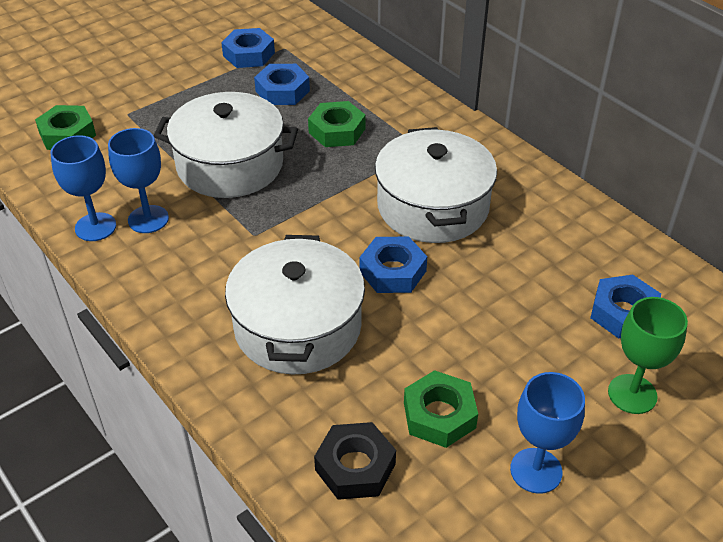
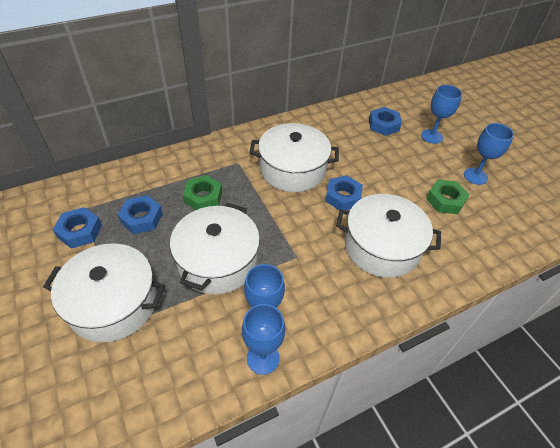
camera: 80 degrees left, 5 degrees up
(67, 134) = (126, 378): green nut -> none
(155, 103) = (113, 303): none -> white pot
(355, 467) = (479, 238): black nut -> none
(632, 394) = (432, 136): green goblet -> blue goblet

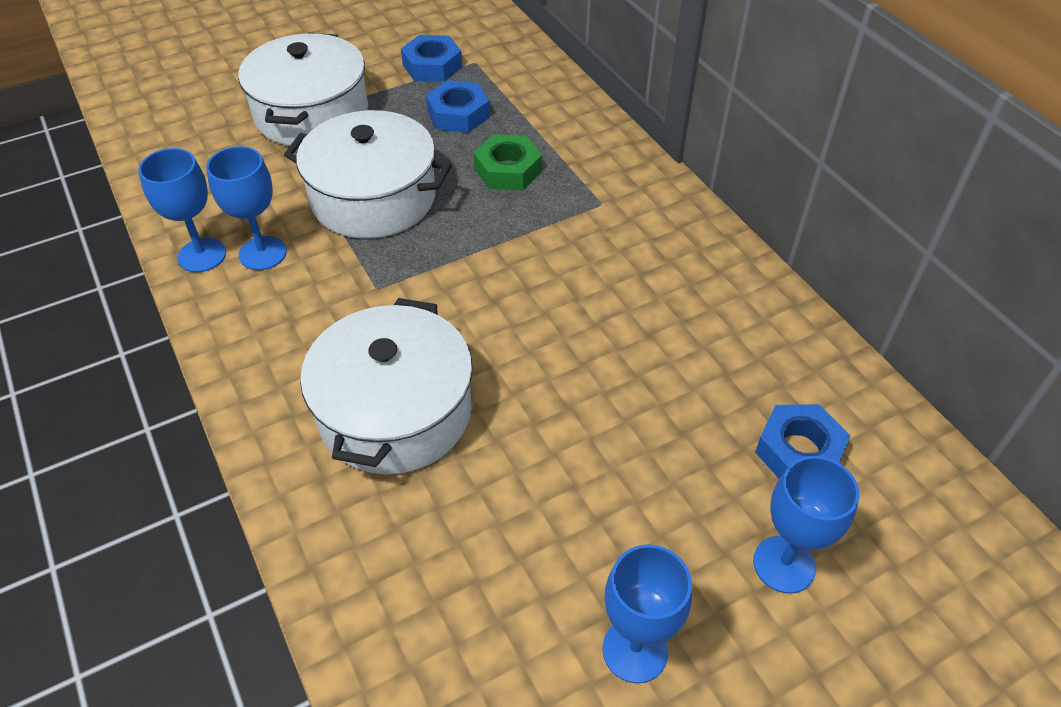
camera: 90 degrees right, 0 degrees up
(293, 169) = (596, 279): white pot -> none
(343, 197) = (526, 356): blue nut -> none
(445, 200) = (533, 554): green nut -> none

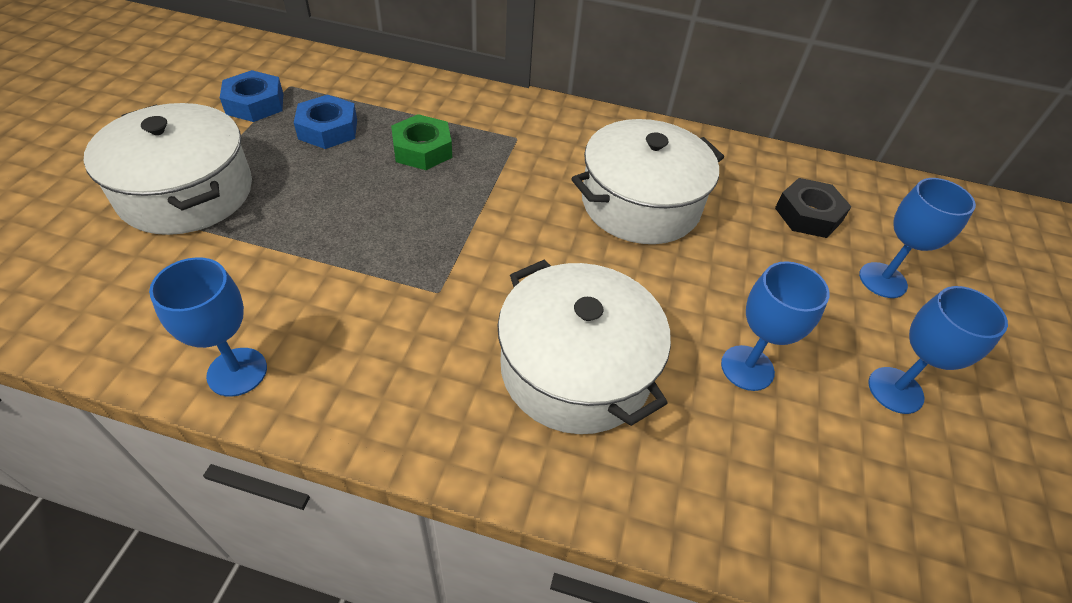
camera: 50 degrees left, 0 degrees up
(263, 253) = (299, 330): blue goblet -> blue goblet (747, 368)
(373, 198) = (341, 227): white pot -> white pot (640, 203)
(799, 451) = (808, 215): blue nut -> black nut

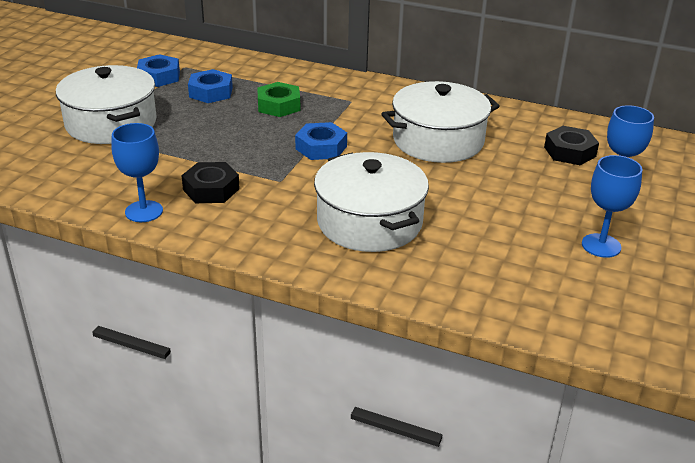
camera: 10 degrees right, 15 degrees down
(339, 316) = (211, 189): none -> black nut
(488, 224) = (321, 147): none -> blue nut
(747, 368) = (493, 229): blue goblet -> none

